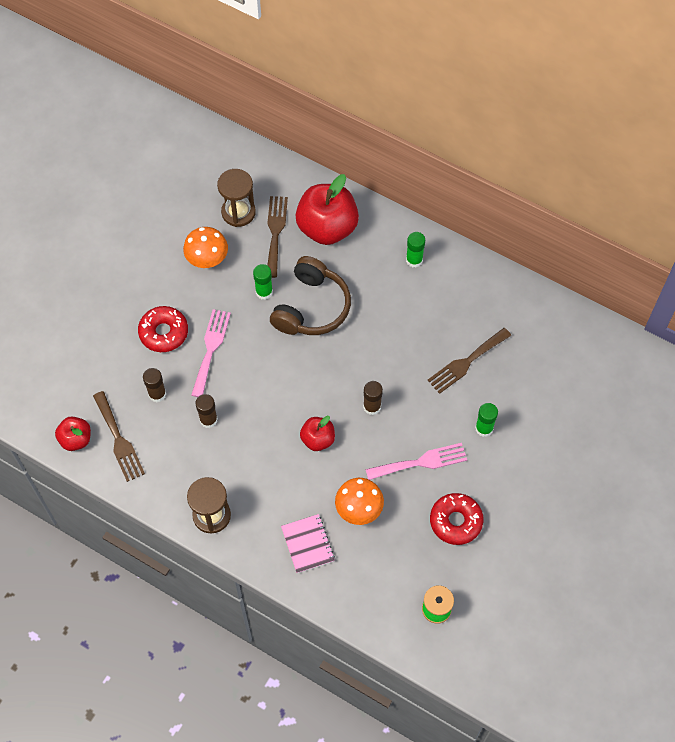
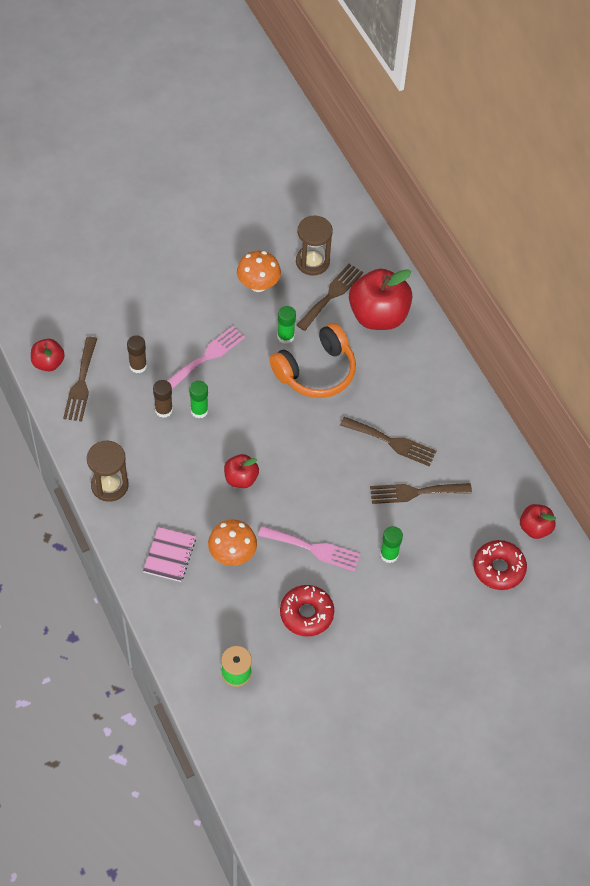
camera: 30 degrees right, 5 degrees down
(164, 332) = (179, 321): red donut -> red donut (498, 568)
(312, 307) = (316, 371): brown headphones -> orange headphones
(372, 407) = (306, 480): brown glue stick -> none
(414, 260) = (433, 383): green glue stick -> green glue stick (199, 410)
(417, 331) = (392, 442): none -> brown fork
(579, 334) = (535, 528): none -> red apple

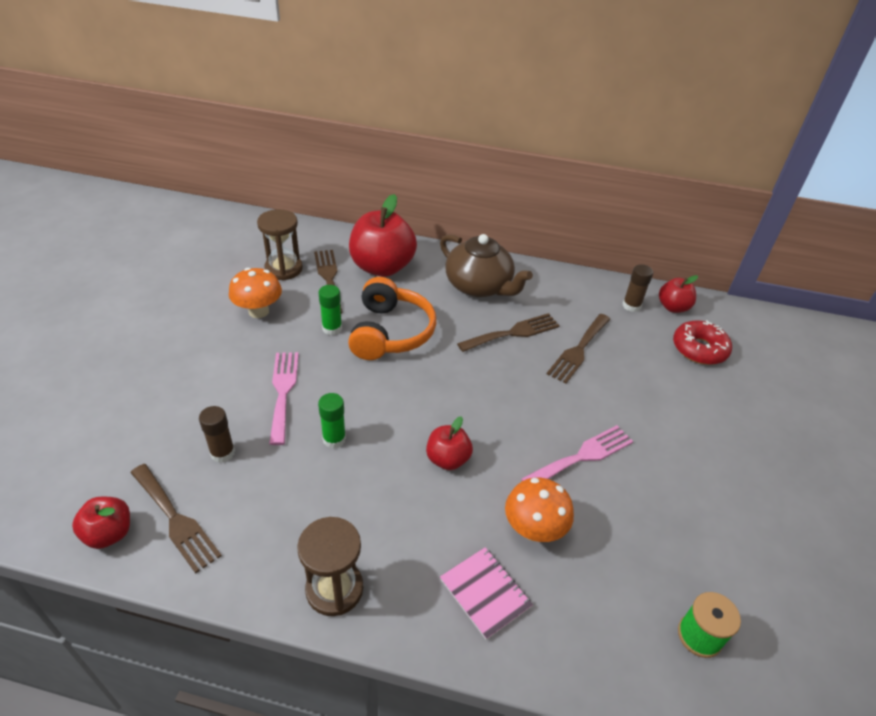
camera: 50 degrees left, 15 degrees down
(163, 410) = (299, 467): brown glue stick -> brown glue stick (631, 306)
(306, 614) = (659, 513): red donut -> none
(389, 554) = (632, 406): green glue stick -> none
(422, 389) = (479, 286): none -> brown teapot

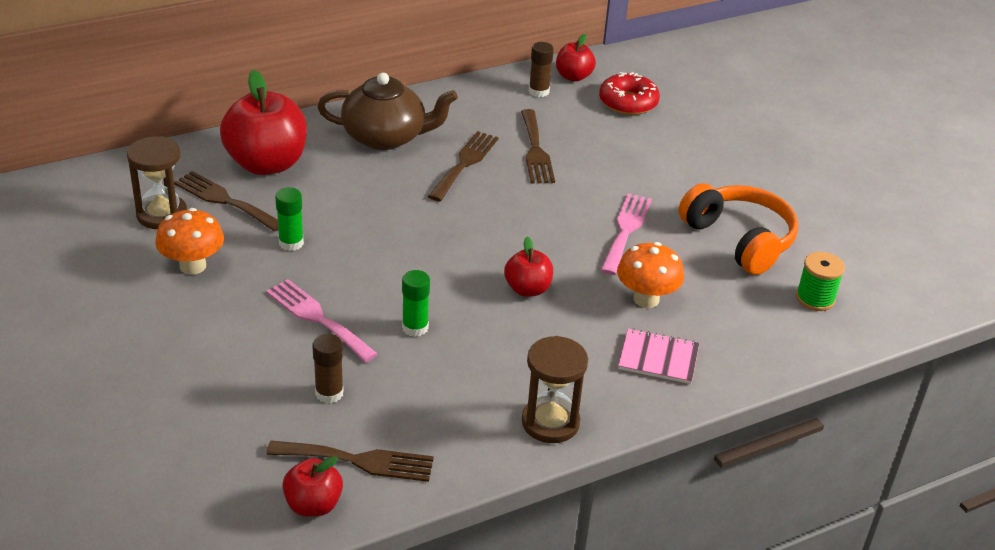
camera: 40 degrees left, 5 degrees down
(390, 332) = (353, 218): orange headphones -> orange headphones (739, 239)

